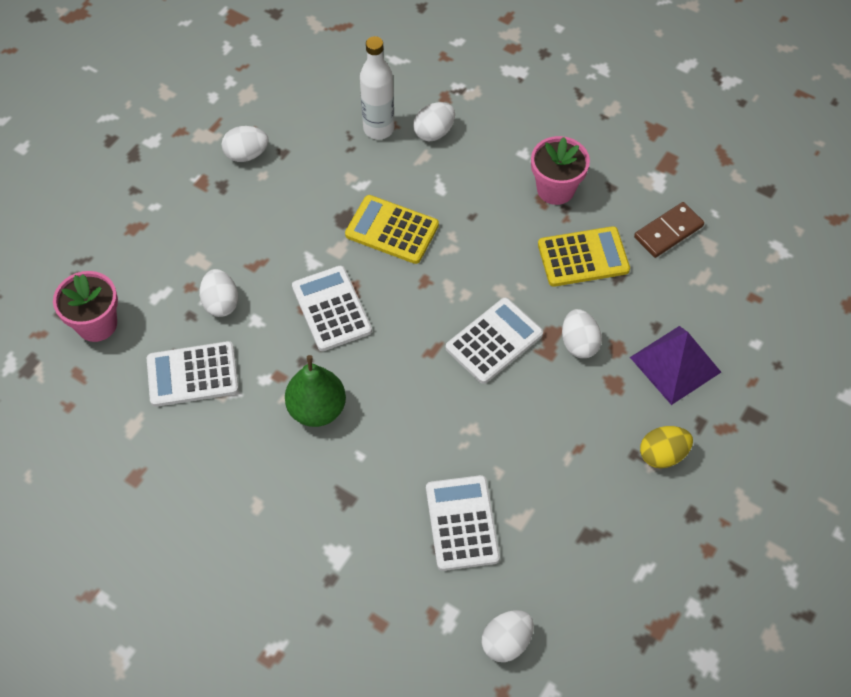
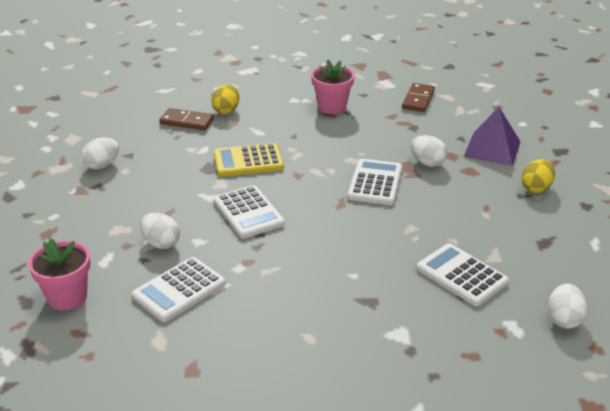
camera: 35 degrees left, 25 degrees down
(317, 409) = (295, 265): green pear -> none
(331, 309) = (248, 213): white calculator -> white calculator turned 150 degrees counterclockwise
(378, 129) = (187, 121): white bottle -> brown domino
(434, 132) = (226, 110): white egg -> yellow egg
(583, 257) = (383, 127): yellow calculator -> none

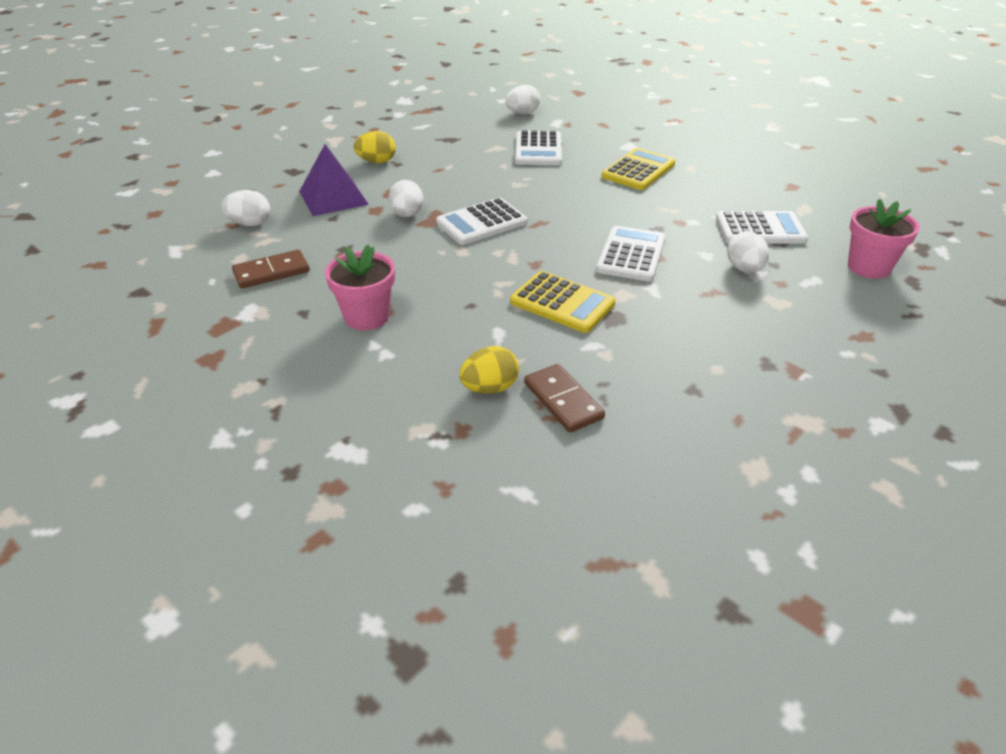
camera: 135 degrees left, 5 degrees up
(102, 165) = (742, 392): white egg -> white egg (250, 224)
(347, 302) = (638, 170): none -> yellow calculator

